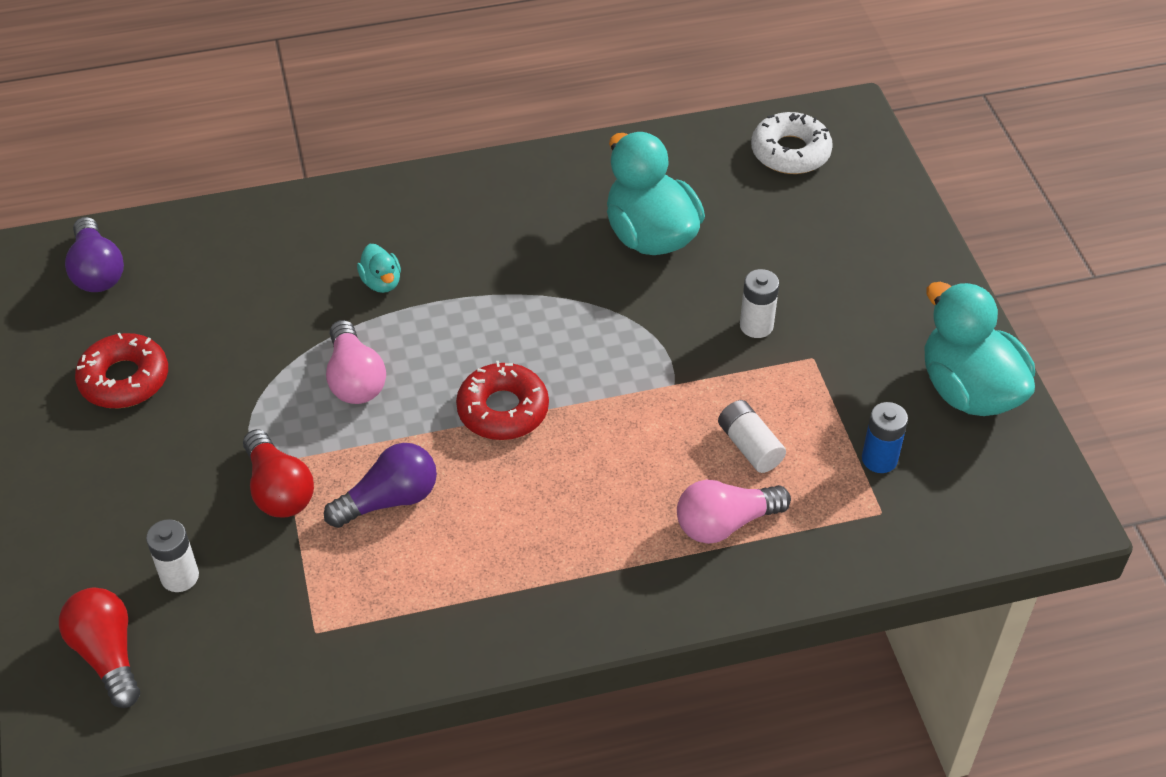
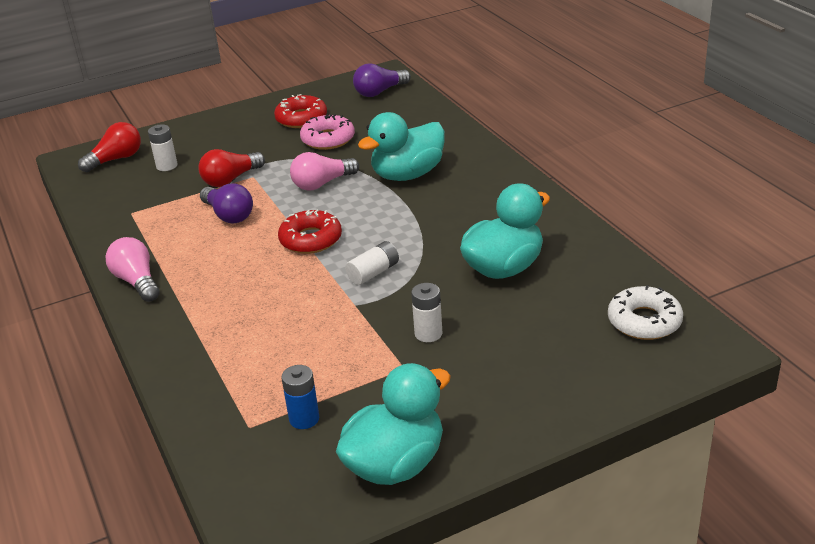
camera: 80 degrees right, 15 degrees down
(219, 355) = (328, 139): none -> pink donut
(381, 282) = (407, 175): turquoise duck -> turquoise duck, size x2.21
(725, 523) = (227, 349): pink light bulb -> pink light bulb (137, 282)
(750, 446) = (303, 349): white battery -> white battery (373, 273)

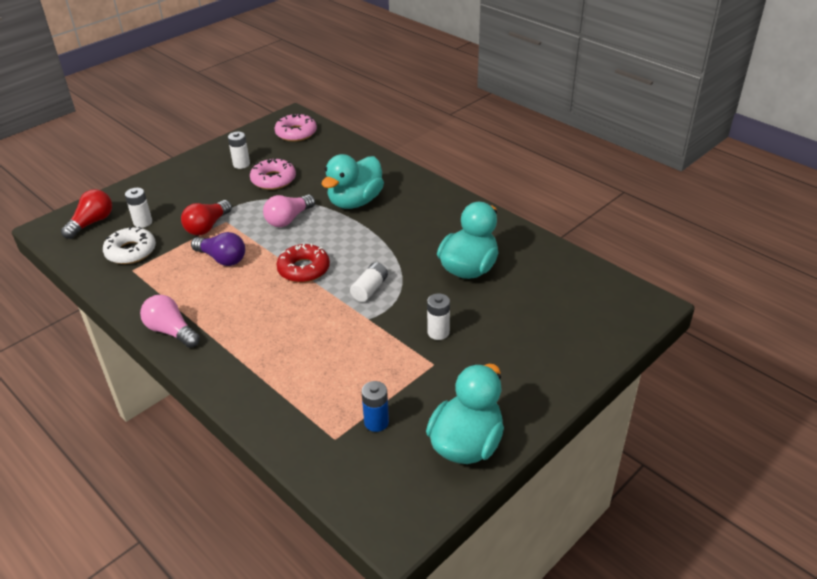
camera: 20 degrees left, 5 degrees up
(301, 118) = (241, 164): red donut -> white battery
(379, 92) = (296, 133): purple light bulb -> pink donut
(644, 321) = (590, 293): white donut -> white donut (131, 251)

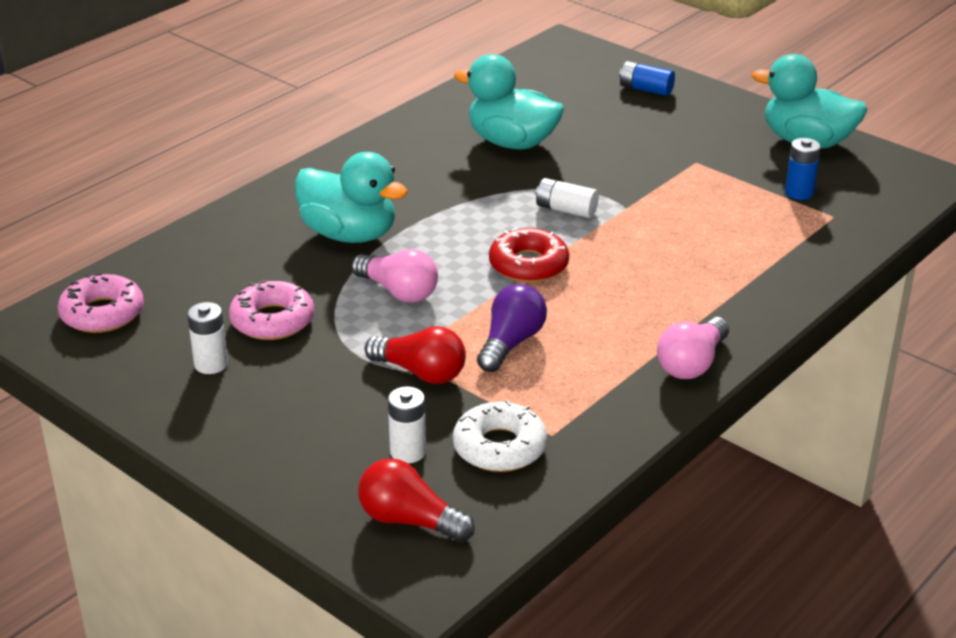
camera: 95 degrees left, 5 degrees down
(438, 332) = (640, 160): white battery -> none
(564, 347) = (646, 89): none -> blue battery

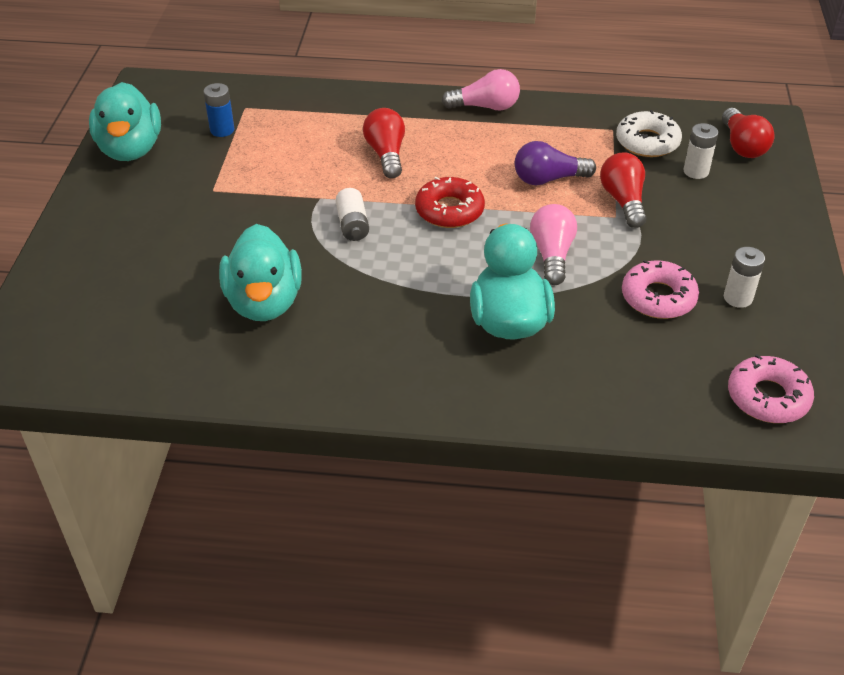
camera: 125 degrees left, 10 degrees up
(646, 89) = (86, 265): blue battery -> none
(661, 265) = (386, 154): none -> red light bulb

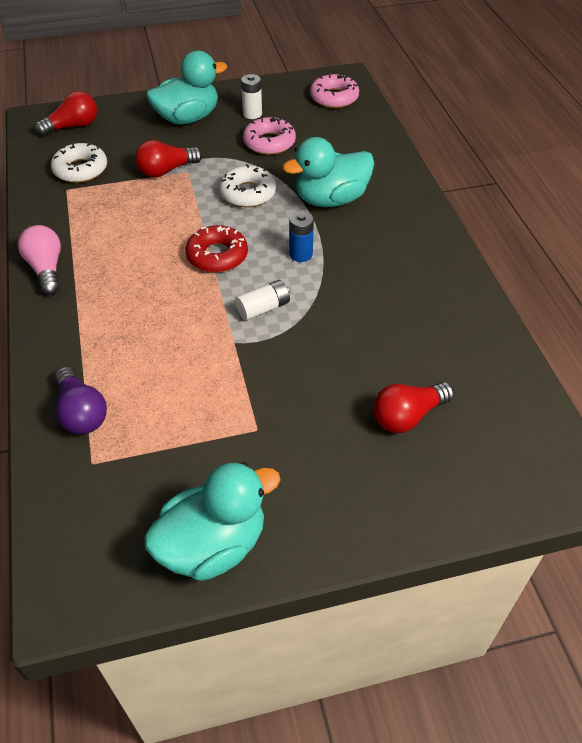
camera: 110 degrees left, 5 degrees up
(222, 130) = (145, 467): blue battery -> blue battery (301, 254)
(264, 302) = (389, 331): turquoise duck -> turquoise duck (187, 118)
(386, 154) = (148, 316): red light bulb -> red light bulb (407, 416)
(548, 179) = (152, 211): purple light bulb -> purple light bulb (81, 412)
(552, 255) = (248, 193): pink light bulb -> white donut
(696, 171) = (115, 143): white battery -> none

